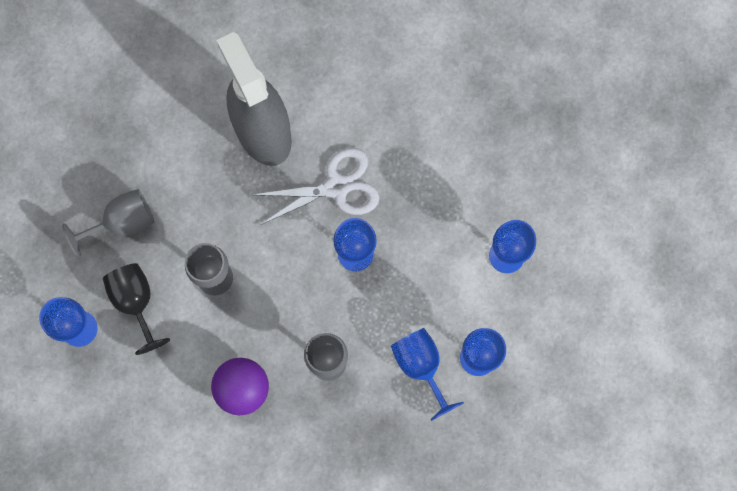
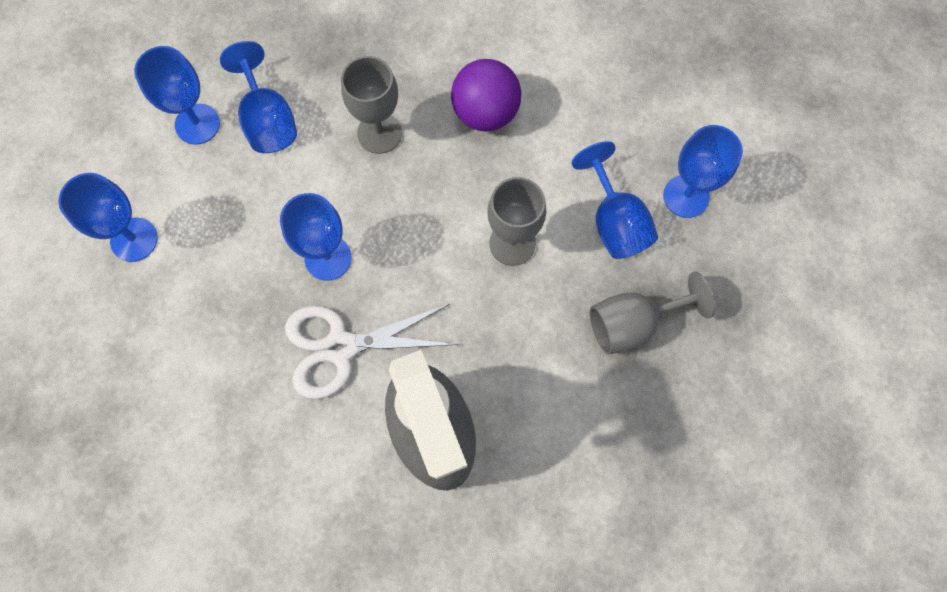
camera: 175 degrees left, 5 degrees down
(136, 302) = (614, 222): black goblet -> blue goblet

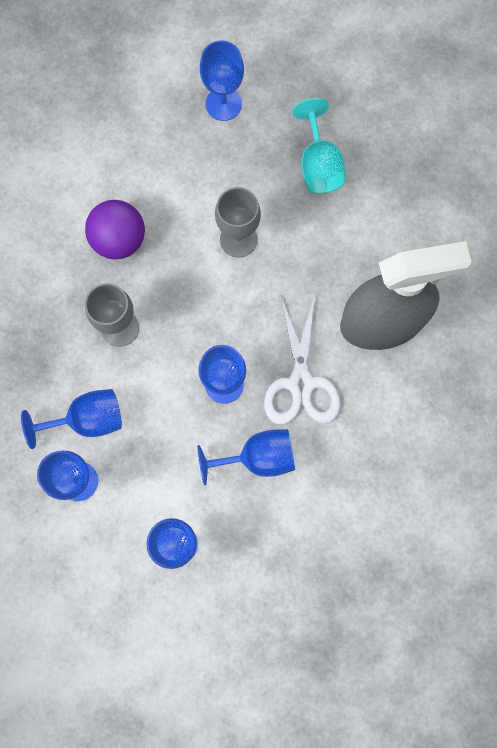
camera: 80 degrees left, 5 degrees up
(614, 222) = (234, 160): blue goblet -> blue goblet (258, 457)
(633, 323) = (319, 165): grey goblet -> turquoise goblet

